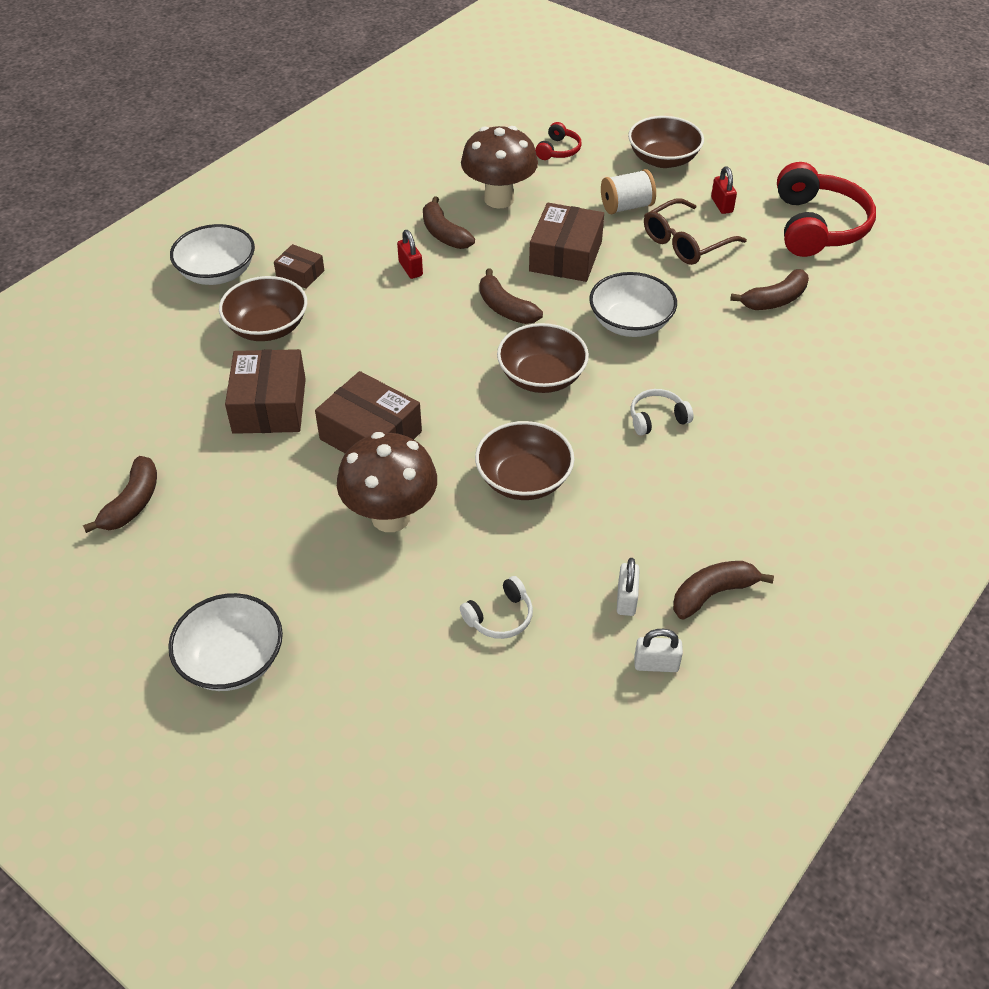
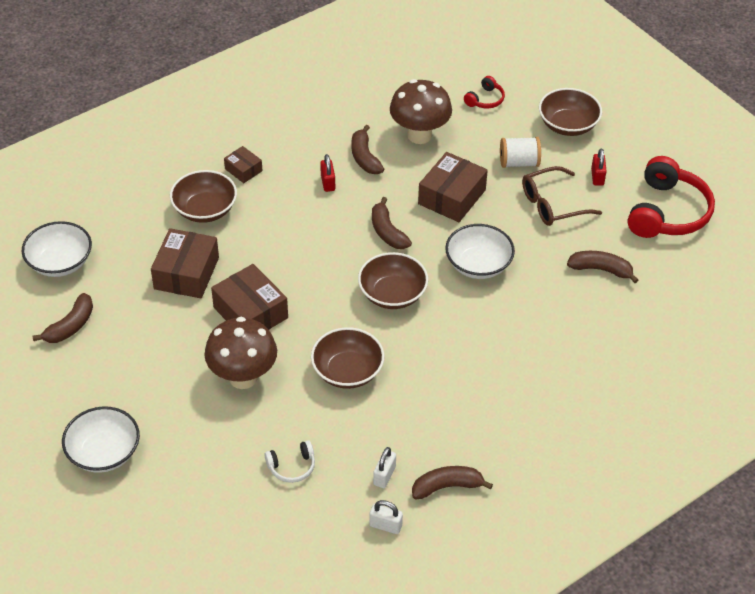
camera: 15 degrees right, 0 degrees up
(217, 273) = (182, 156): white bowl -> white bowl (60, 262)
(657, 418) = (465, 346): white headphones -> none
(774, 300) = (601, 269): brown banana -> brown banana turned 150 degrees counterclockwise

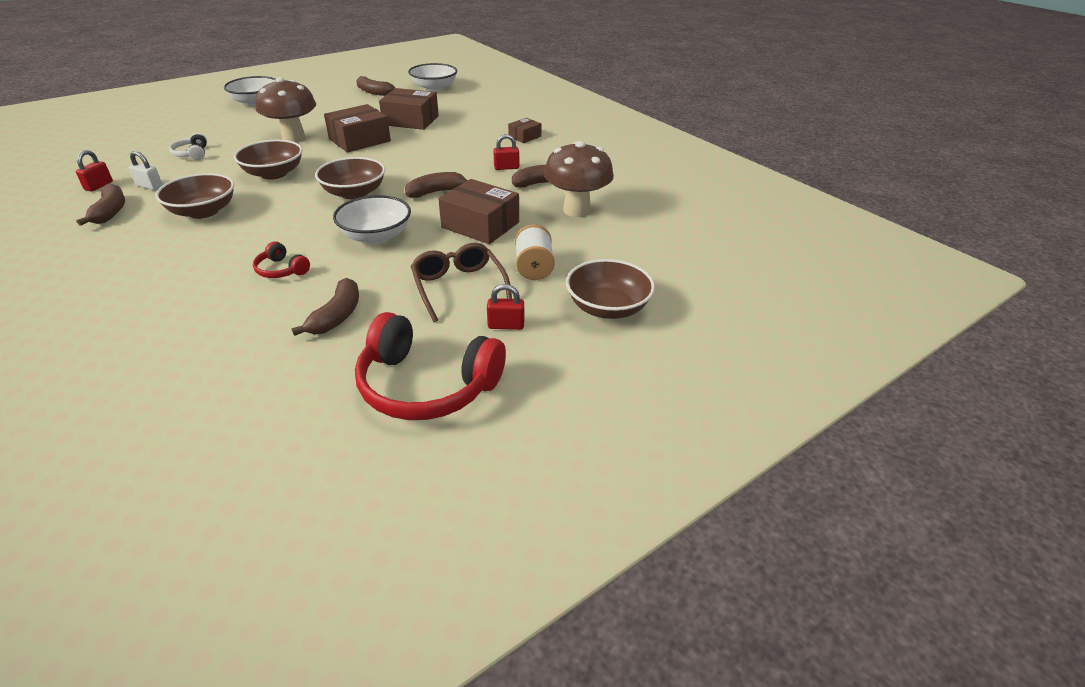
camera: 90 degrees right, 10 degrees down
(205, 209) = (479, 125): brown bowl -> brown bowl (203, 211)
(385, 525) = (99, 186): white padlock -> red padlock
(485, 99) = (644, 250): red headphones -> red headphones (281, 270)

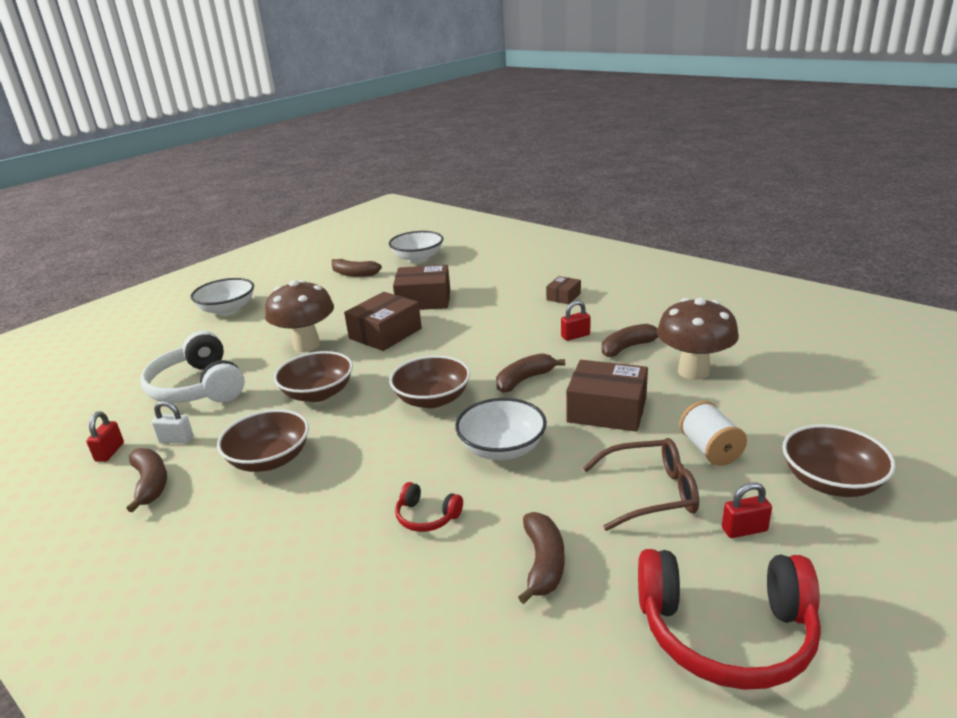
camera: 10 degrees left, 10 degrees down
(192, 154) = (198, 387): white headphones -> white headphones, size x2.16
(459, 287) = (650, 493): brown glasses -> brown glasses turned 120 degrees clockwise

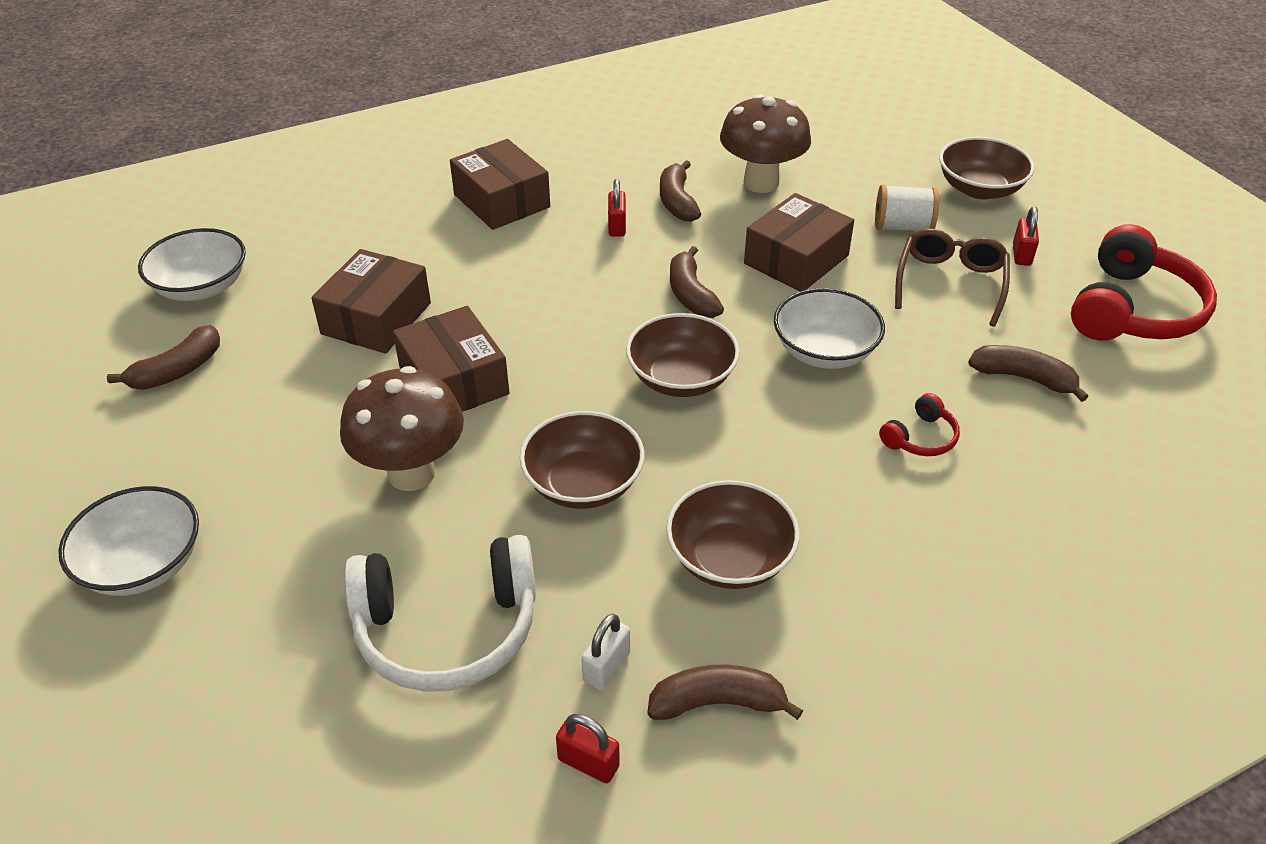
camera: 70 degrees left, 15 degrees up
(563, 297) = (502, 201): brown box -> brown box, size x1.86

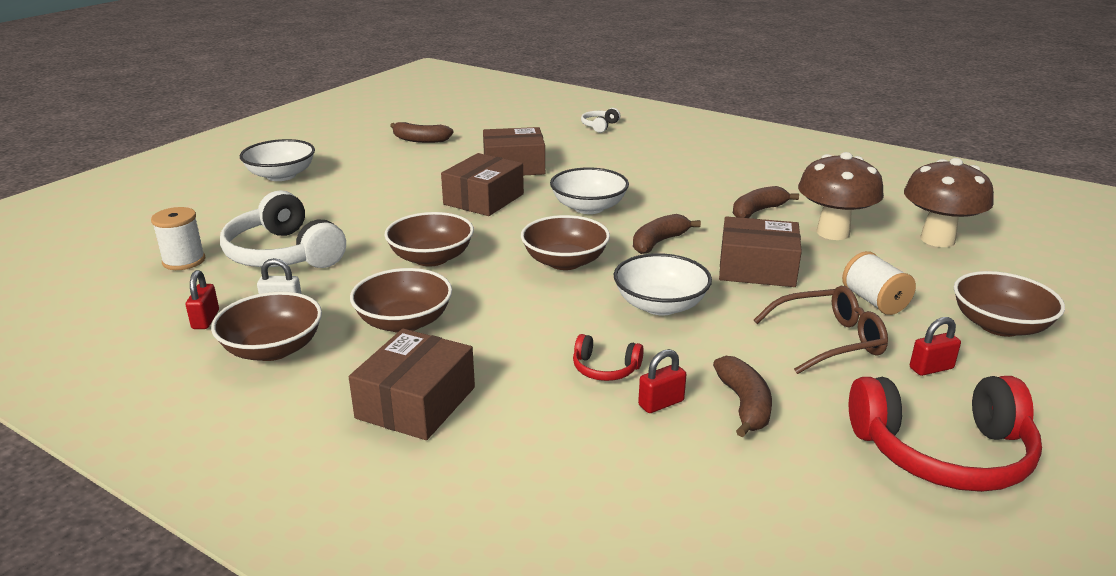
camera: 60 degrees right, 15 degrees down
(201, 287) = (489, 124): white bowl -> white bowl (589, 207)
(326, 201) = (599, 126): none -> white headphones
(370, 758) = (184, 261): none -> white spool
(411, 473) = (396, 211): brown mushroom -> brown mushroom (937, 239)
(502, 201) = (670, 163): brown box -> brown box (416, 402)
(617, 226) = (697, 201): red padlock -> red padlock (661, 403)
(717, 703) = (273, 349): brown banana -> brown bowl

